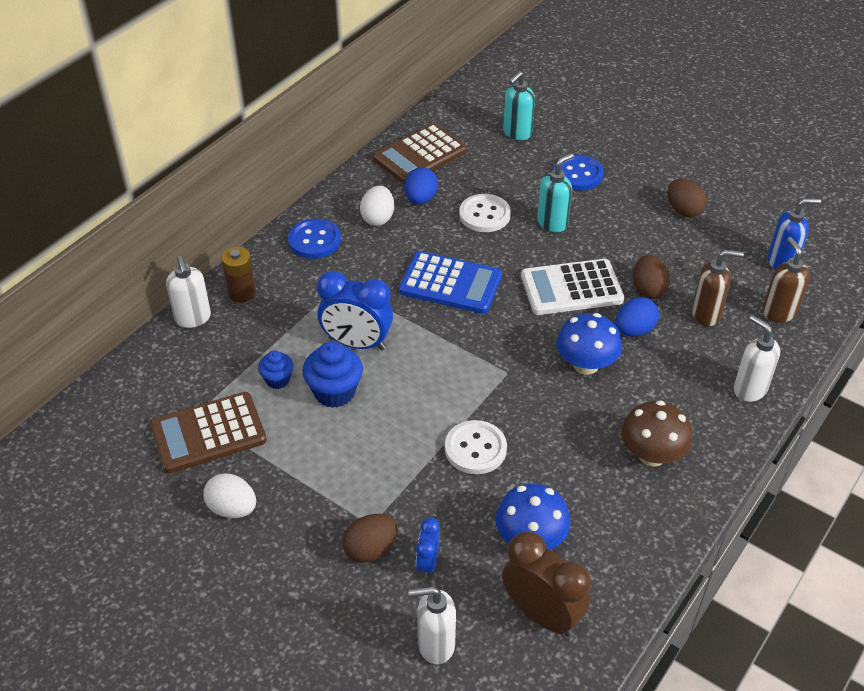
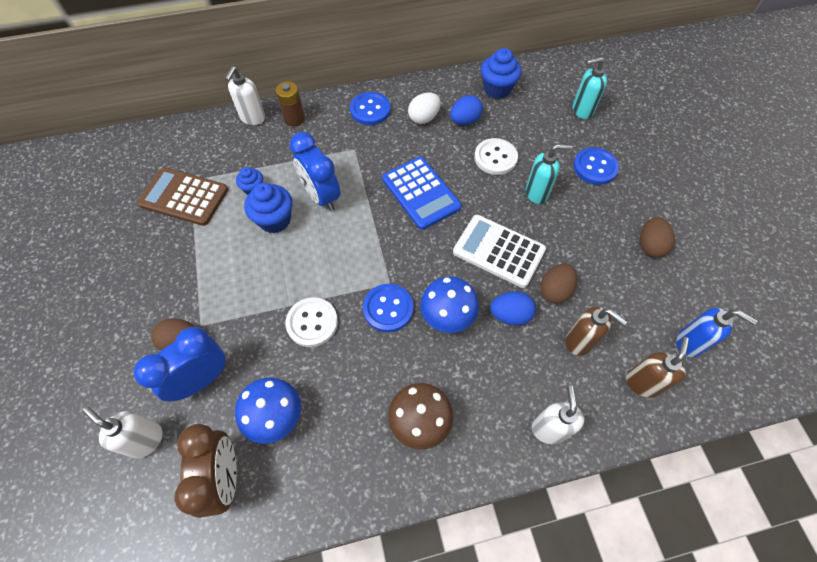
camera: 40 degrees right, 15 degrees up
(232, 508) = (145, 254): white egg -> none
(420, 155) = (497, 89): brown calculator -> blue cupcake
(428, 563) = (202, 379): blue clock -> blue clock, size x1.92
(529, 392) = (388, 308): none -> blue button

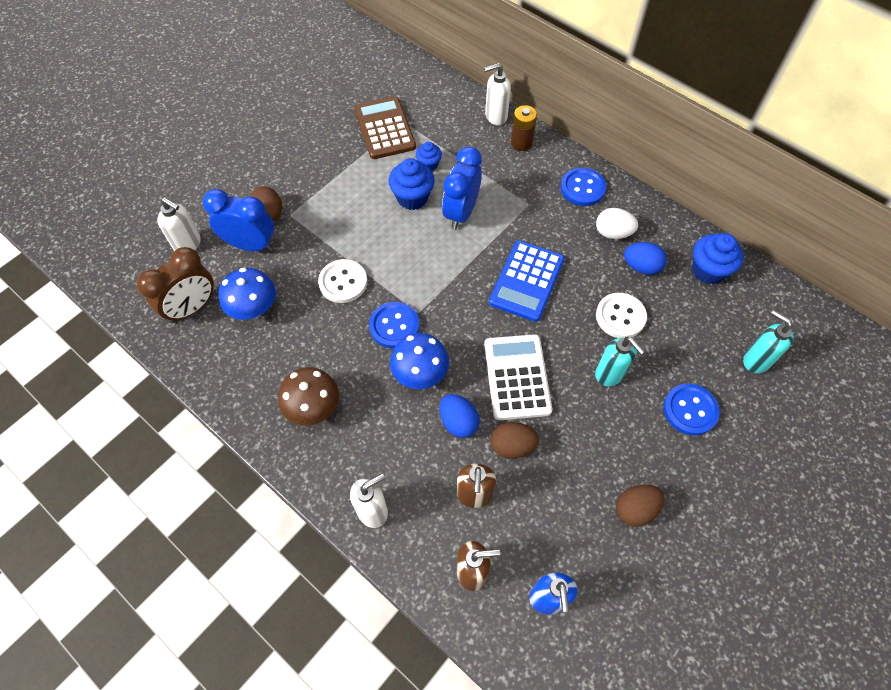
camera: 55 degrees right, 0 degrees up
(146, 440) = (188, 244): white soap dispenser -> white soap dispenser turned 120 degrees clockwise

